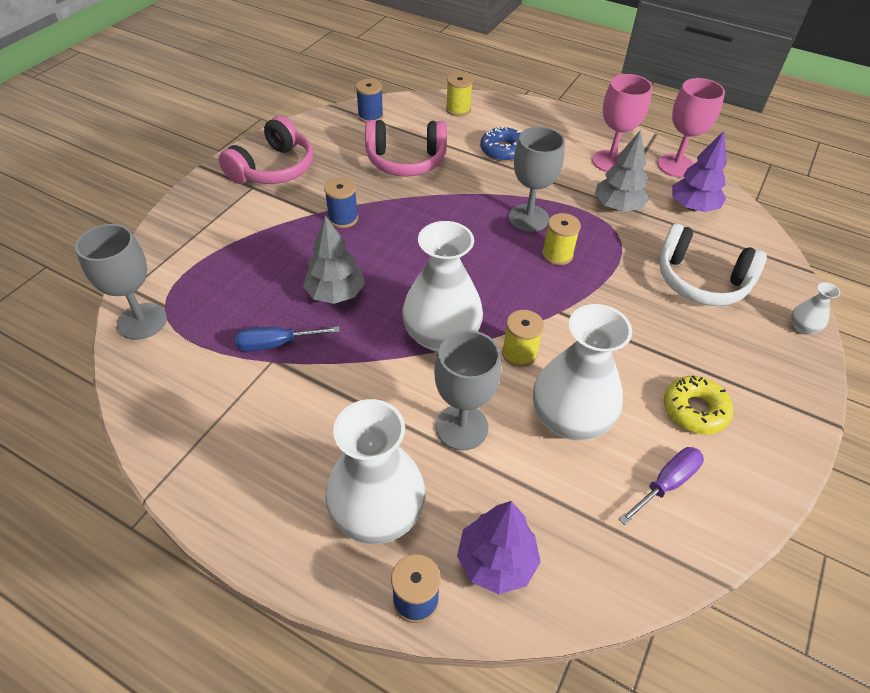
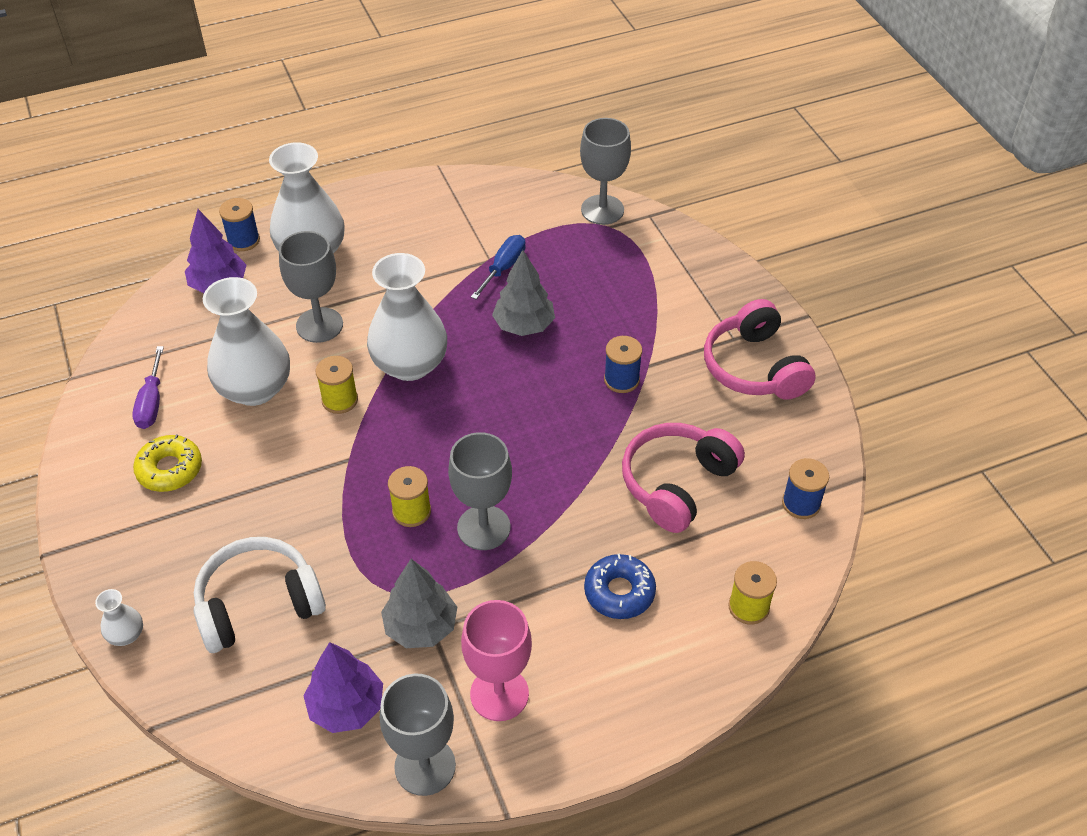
camera: 130 degrees right, 0 degrees up
(676, 165) = (425, 766): pink goblet -> grey goblet

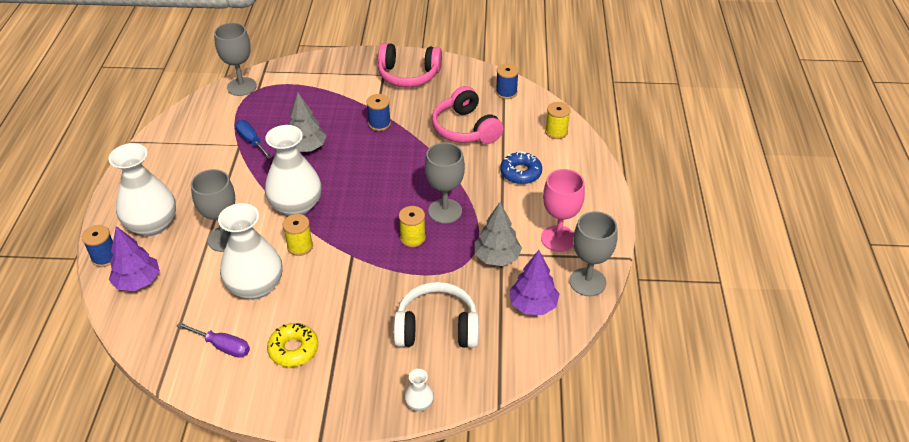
camera: 65 degrees left, 5 degrees down
(258, 604) = (437, 328): white headphones -> white headphones turned 90 degrees clockwise

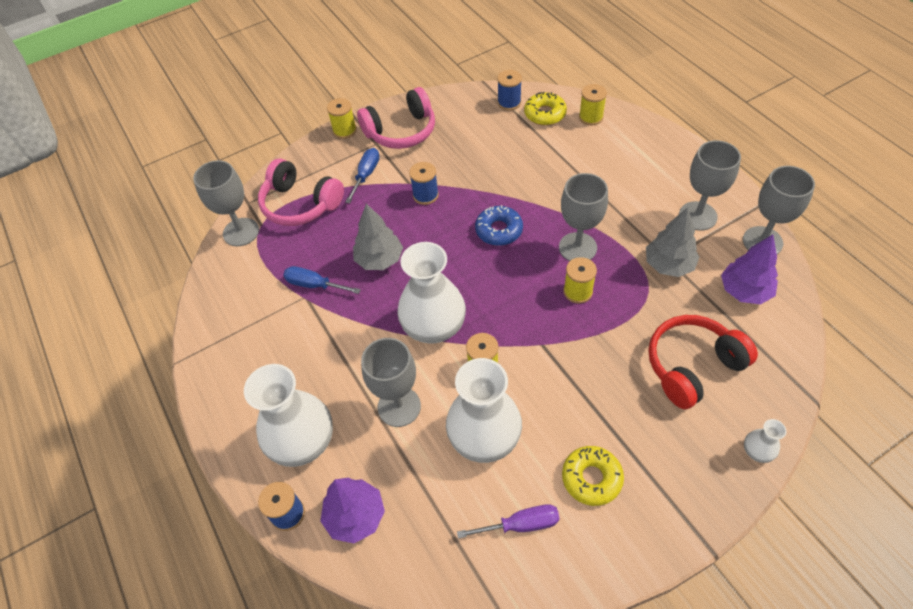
camera: 30 degrees left, 10 degrees up
(355, 91) = (366, 175): none -> blue screwdriver
(371, 56) = (344, 130): none -> yellow spool
(437, 328) = (692, 366): white headphones -> red headphones
(465, 128) = (510, 156): pink headphones -> pink headphones (300, 204)
(520, 173) = (602, 172): blue donut -> blue donut (499, 230)
(524, 113) = (545, 114): none -> yellow donut
(558, 238) = (698, 216): pink goblet -> grey goblet

